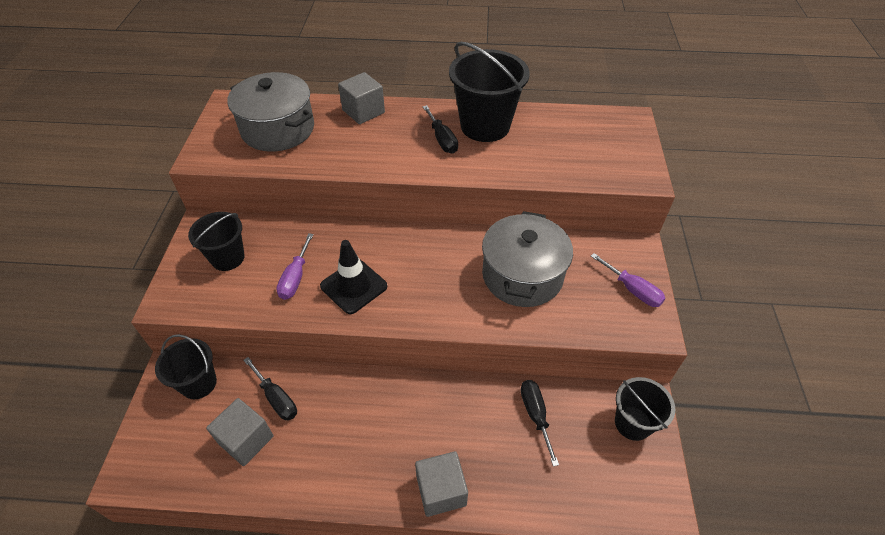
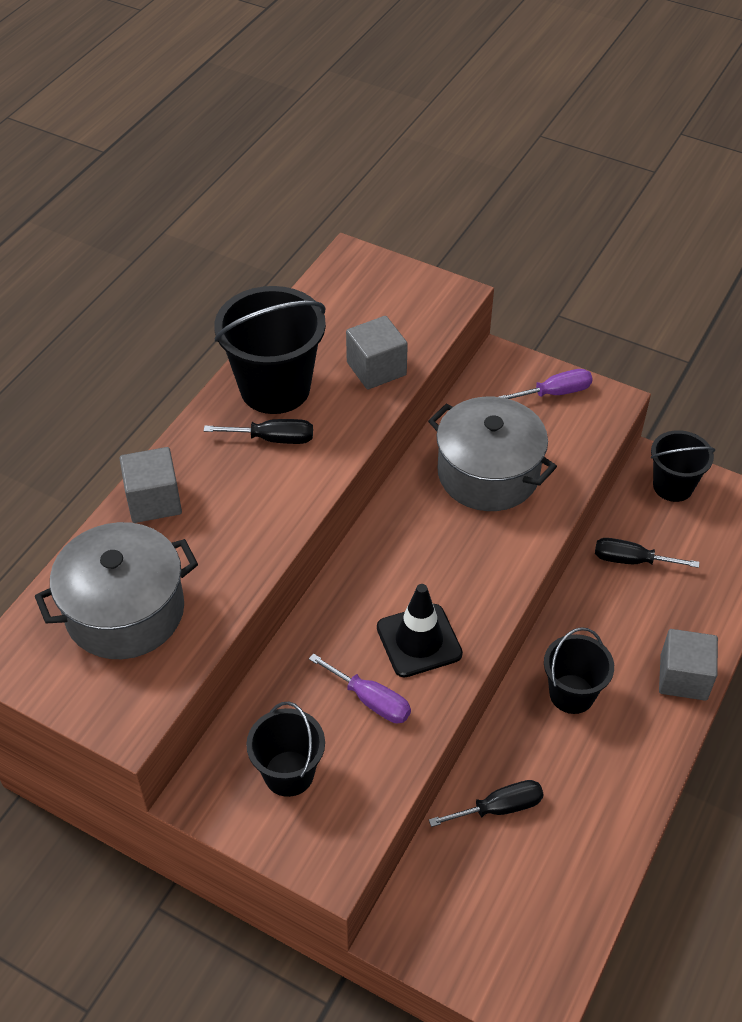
camera: 65 degrees left, 0 degrees up
(199, 383) = (434, 897): black bucket -> black bucket (571, 694)
(246, 440) = (544, 856): grey cube -> grey cube (376, 369)

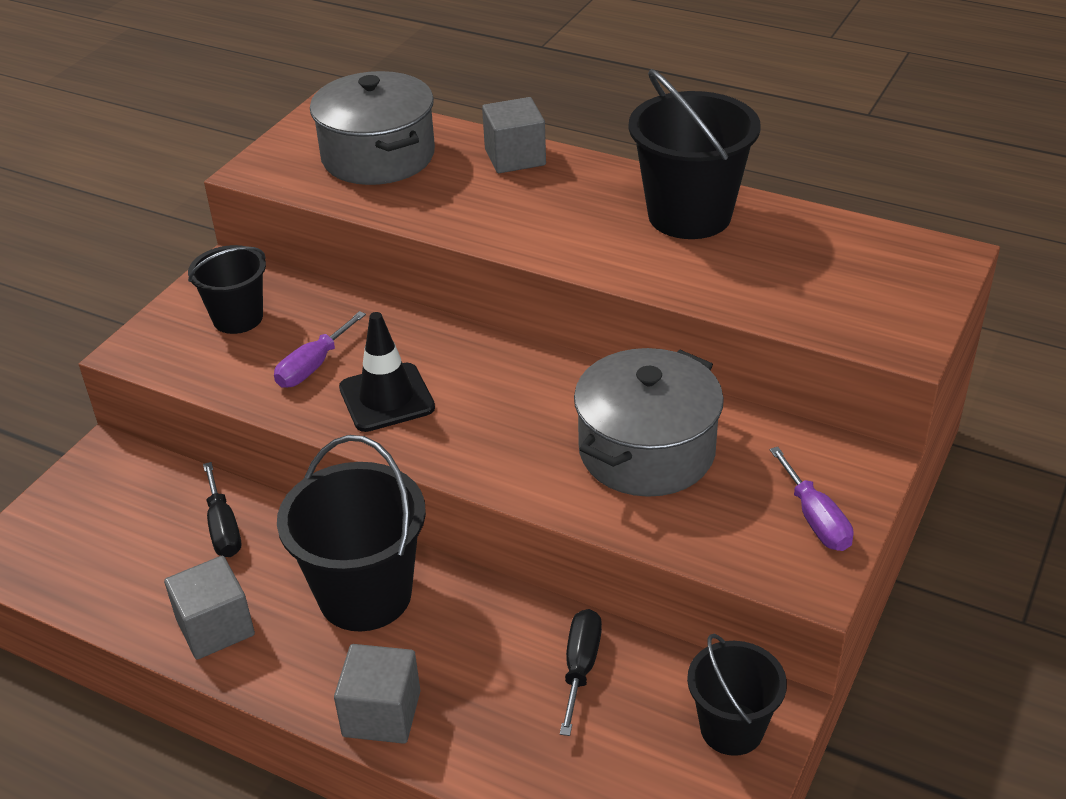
camera: 90 degrees right, 10 degrees down
(273, 439) = (609, 220): black screwdriver -> none
(376, 369) = (739, 285): grey cube -> grey cube (215, 627)
(571, 694) = (365, 595): black bucket -> black bucket, size x1.63

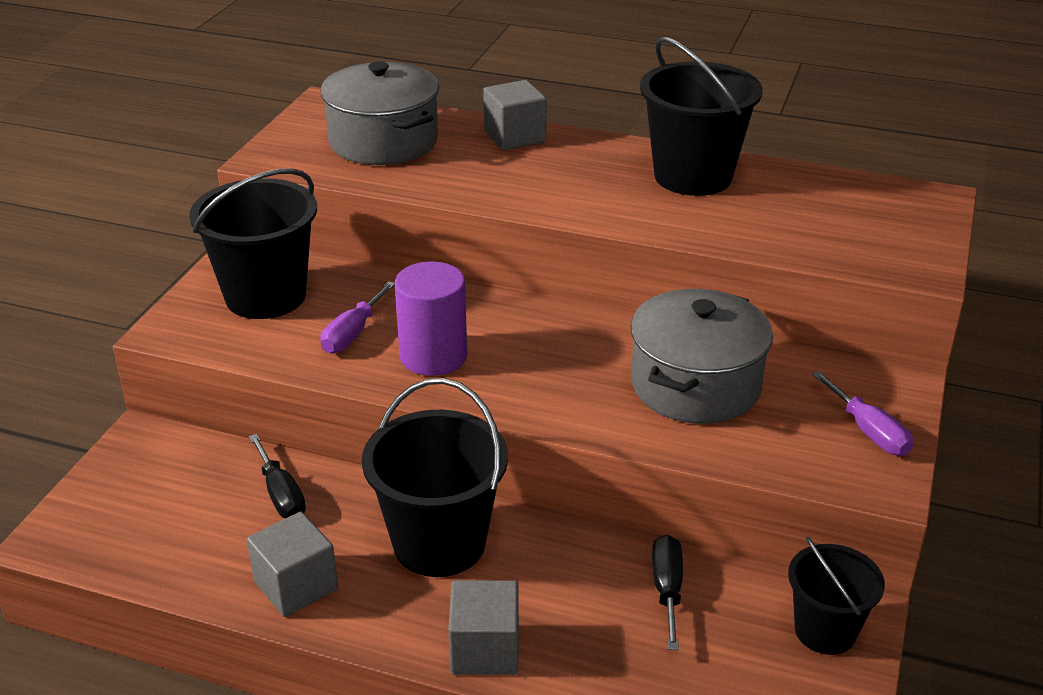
camera: 10 degrees left, 5 degrees down
(238, 318) = (265, 296): black bucket -> black bucket, size x1.63
(386, 398) = (433, 356): black traffic cone -> purple cylinder

